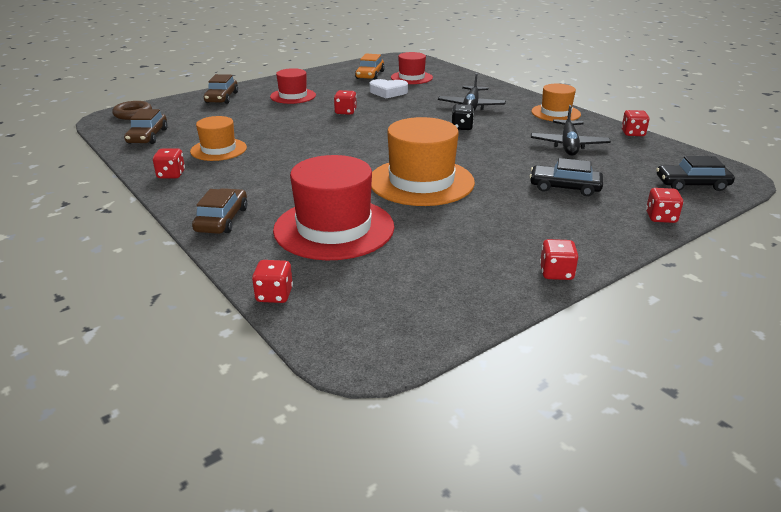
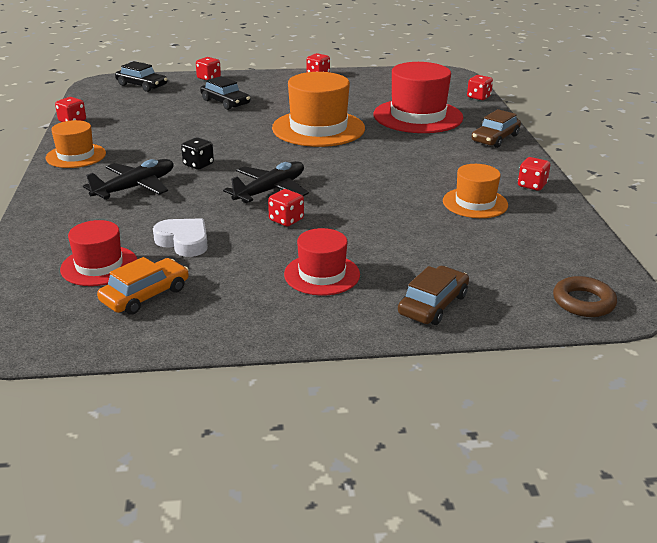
camera: 150 degrees left, 0 degrees up
(147, 136) = (558, 246): brown car -> none
(568, 145) = (148, 126): black plane -> black plane (270, 190)

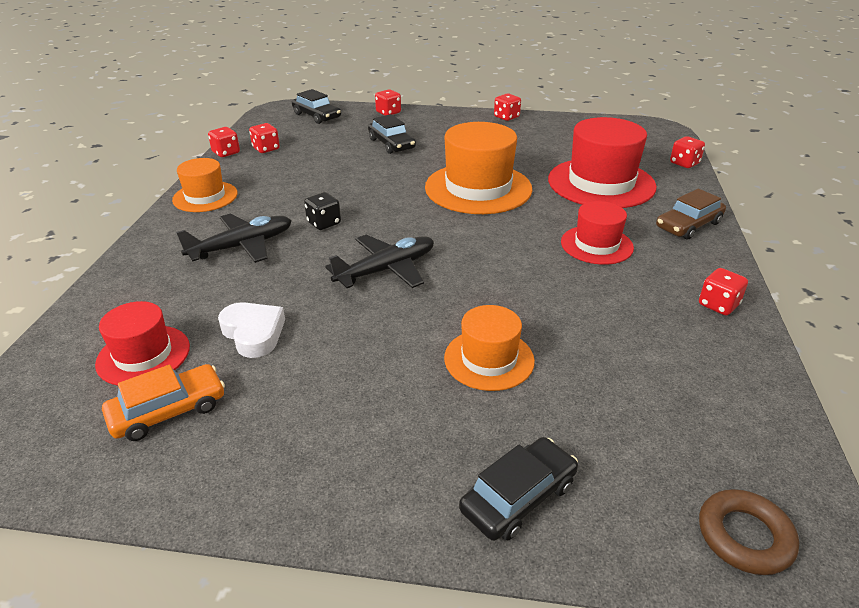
camera: 15 degrees right, 5 degrees up
(286, 220) = (385, 317): red dice -> red dice (266, 149)
(322, 274) = (391, 414): red hat -> red hat (596, 245)
(433, 304) = (518, 497): brown car -> black car
(475, 203) = (632, 324): orange hat -> orange hat (489, 359)

